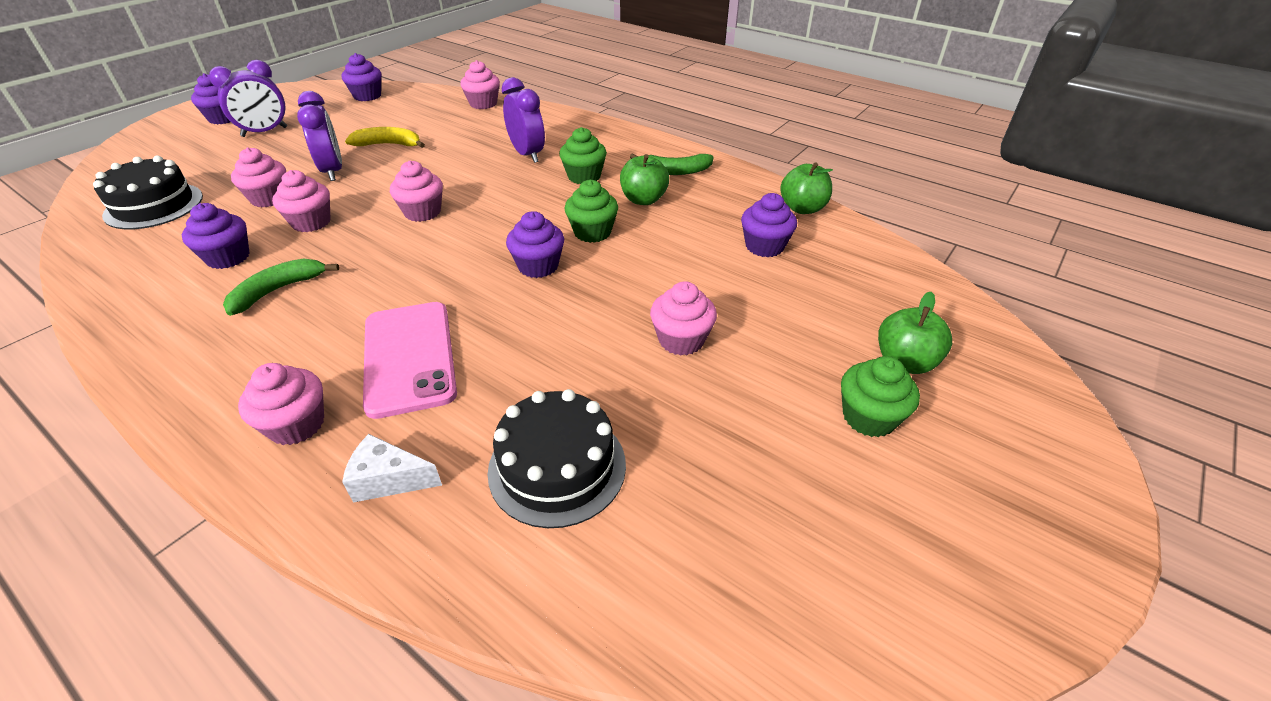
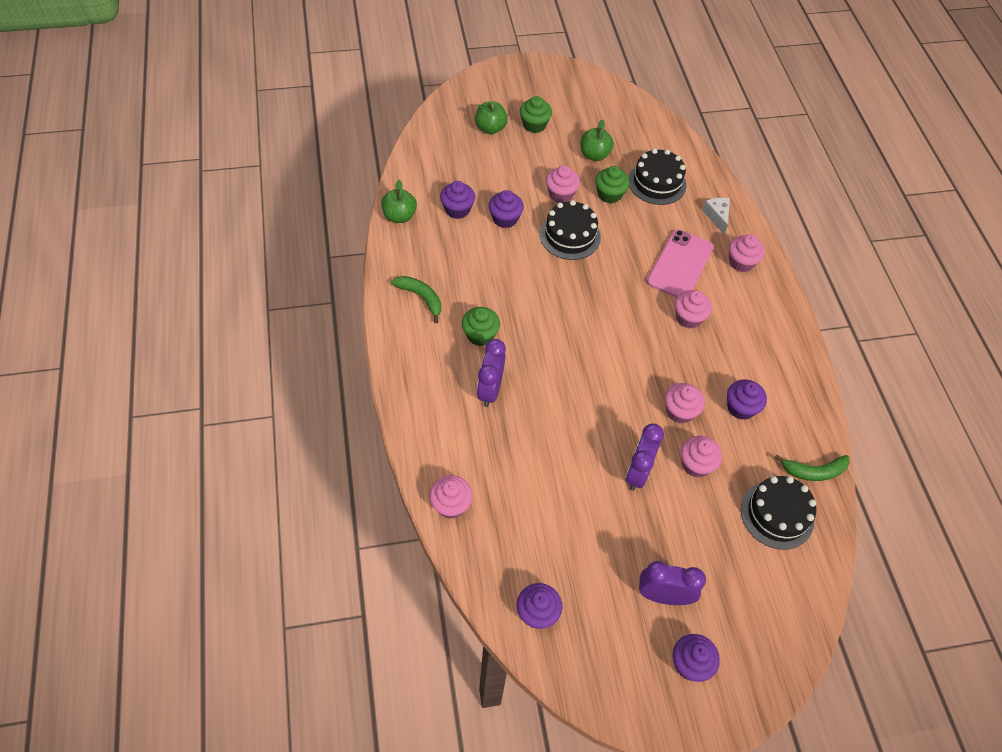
camera: 140 degrees left, 15 degrees up
(278, 290) = (722, 355): green banana -> green banana (813, 471)
(389, 144) = (576, 486): yellow banana -> none
(389, 480) = (717, 217): white cheese -> white cheese turned 150 degrees counterclockwise
(422, 212) = (607, 372): pink cupcake -> pink cupcake (688, 318)
(538, 266) = (580, 278): purple cupcake -> purple cupcake (505, 219)
(592, 232) = (529, 281): green cupcake -> green cupcake (609, 194)
(604, 299) = (570, 236): none -> black cake
(643, 200) = (471, 286): green apple -> green apple (594, 155)

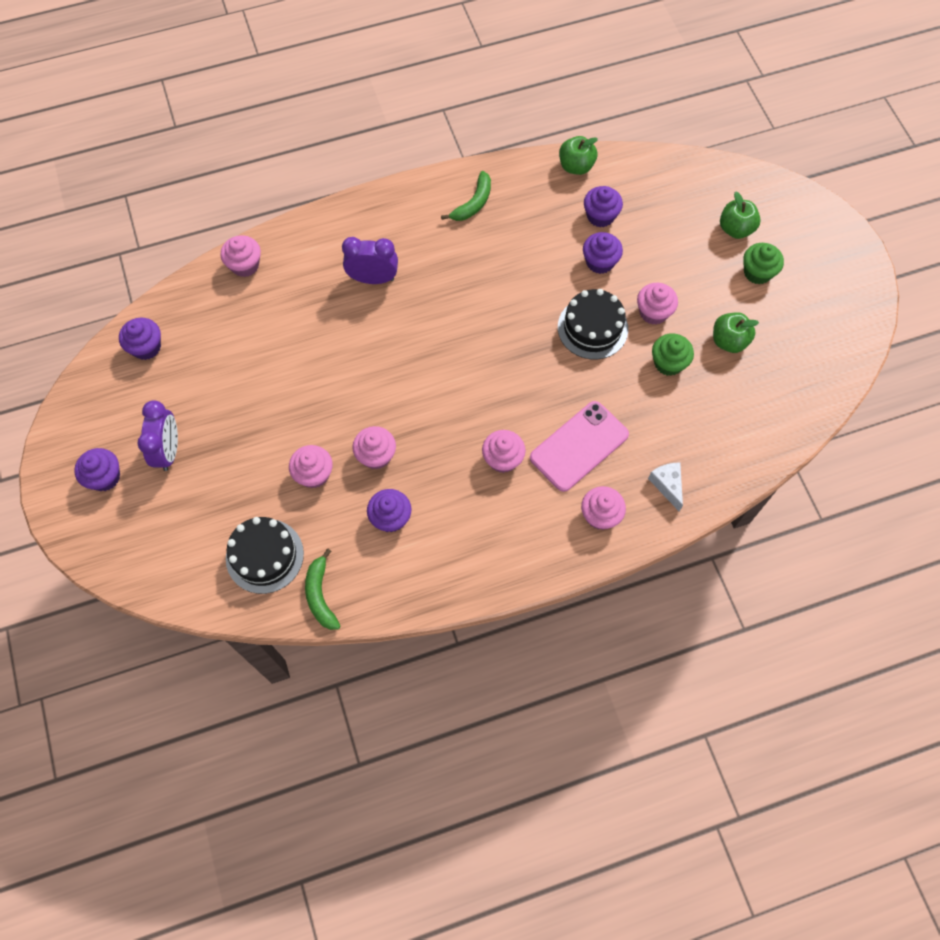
camera: 85 degrees right, 10 degrees up
(480, 335) = (438, 261): green cupcake -> none
(637, 473) = (297, 419): purple clock -> none
(657, 182) = (704, 414): black cake -> none
(680, 265) = (579, 446): pink phone -> pink phone turned 60 degrees counterclockwise
(717, 217) = (667, 485): white cheese -> white cheese turned 90 degrees counterclockwise

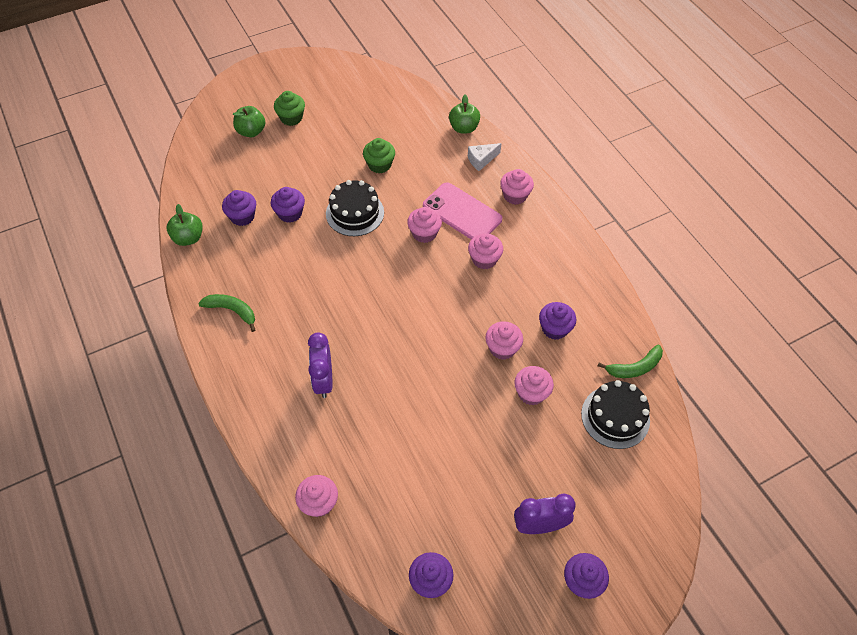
camera: 100 degrees left, 10 degrees down
(653, 312) = (335, 176): pink cupcake -> pink cupcake (424, 233)
(729, 341) = (355, 132): green apple -> green apple (463, 128)

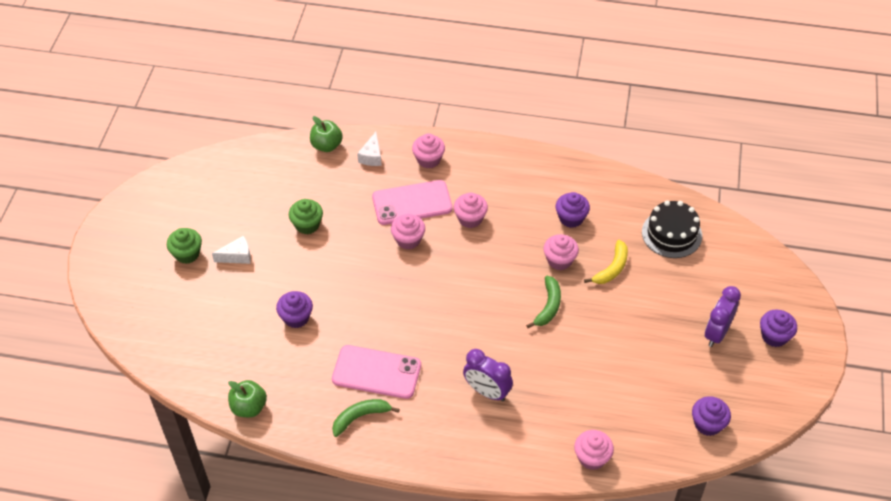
camera: 50 degrees left, 5 degrees down
(242, 216) = (265, 354): purple cupcake -> none
(251, 131) = (171, 292): green apple -> none
(281, 294) = (376, 372): none -> pink phone
(314, 145) = (237, 256): none -> white cheese
(355, 213) = (341, 272): black cake -> none
(531, 393) = (612, 268): pink cupcake -> yellow banana
(634, 367) = (643, 196): green banana -> green banana (548, 306)

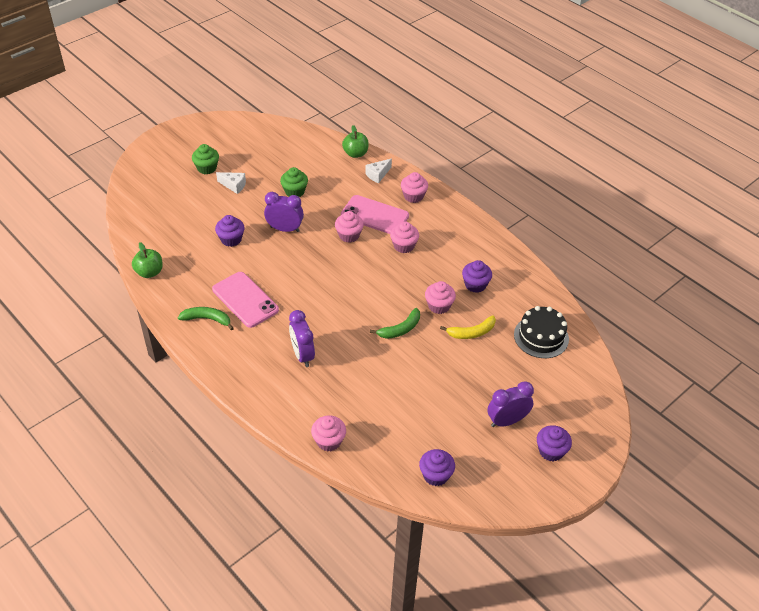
camera: 35 degrees right, 5 degrees down
(339, 272) = (285, 229): none -> purple clock

